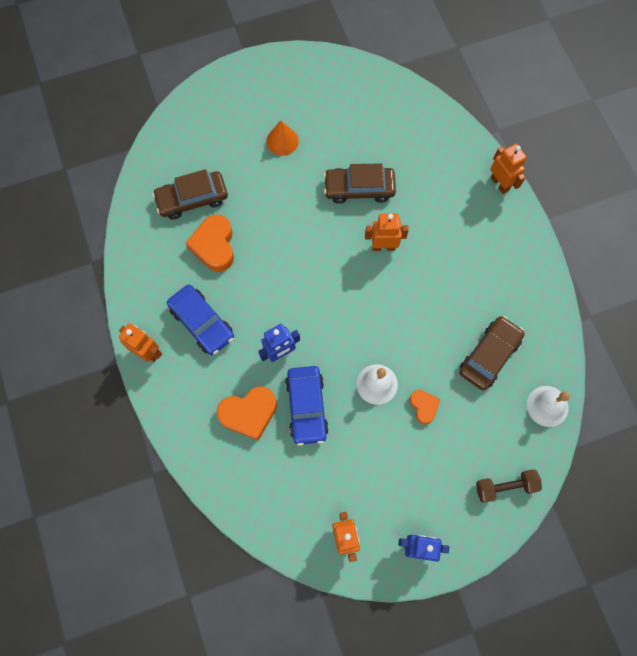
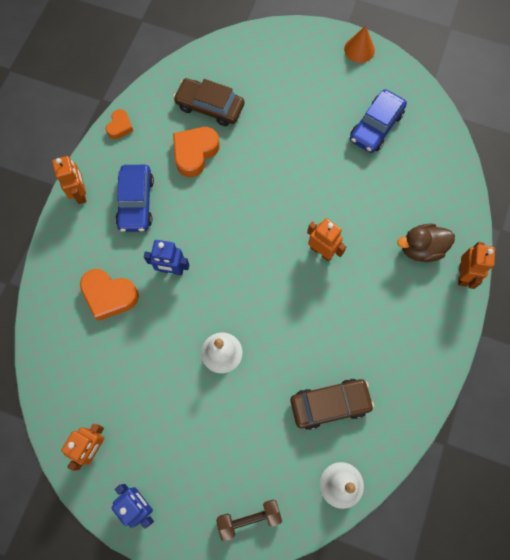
camera: 40 degrees right, 0 degrees up
(282, 141) = (315, 112): orange cone -> orange cone (359, 49)
(306, 407) = (154, 325): blue car -> blue car (376, 126)
(359, 188) = (342, 192): brown car -> none
(423, 407) = (241, 400): orange heart -> orange heart (120, 126)
(453, 187) = (421, 248): none -> brown duck
(505, 486) = (249, 518): brown dumbbell -> brown dumbbell turned 45 degrees counterclockwise

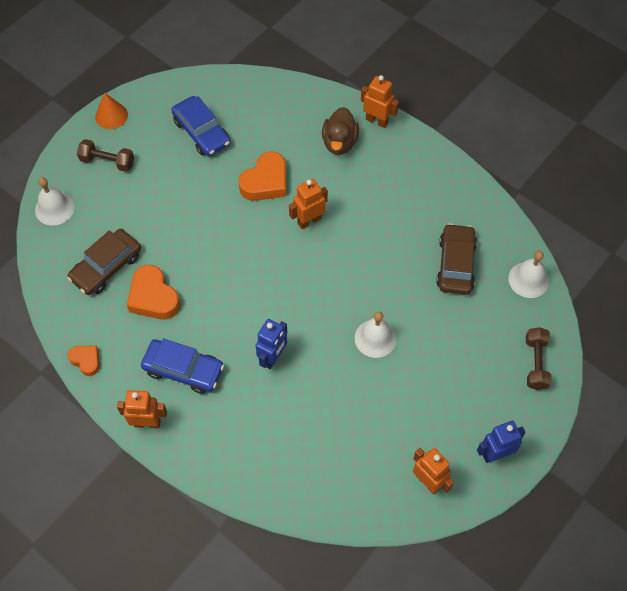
camera: 70 degrees left, 10 degrees down
(109, 295) = (277, 425): orange heart -> orange heart (265, 182)
(249, 46) = (54, 208): none -> white bell
(311, 66) = (107, 161): none -> brown dumbbell

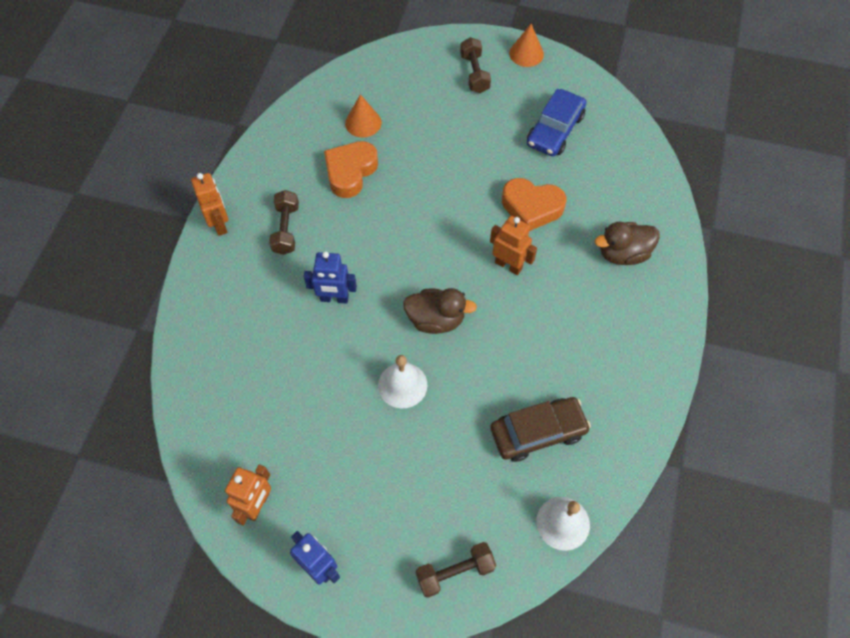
camera: 65 degrees right, 0 degrees up
(54, 208) = (402, 58): white bell -> none
(86, 360) = (261, 150): orange heart -> none
(106, 267) = (363, 123): brown car -> orange cone
(183, 370) = (286, 229): blue car -> brown dumbbell
(330, 291) = (436, 320): none -> brown duck
(377, 121) = (675, 278): orange robot -> none

